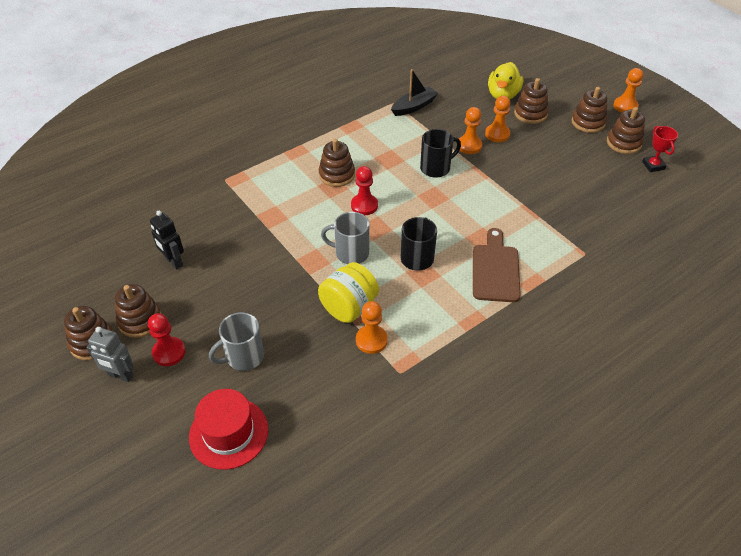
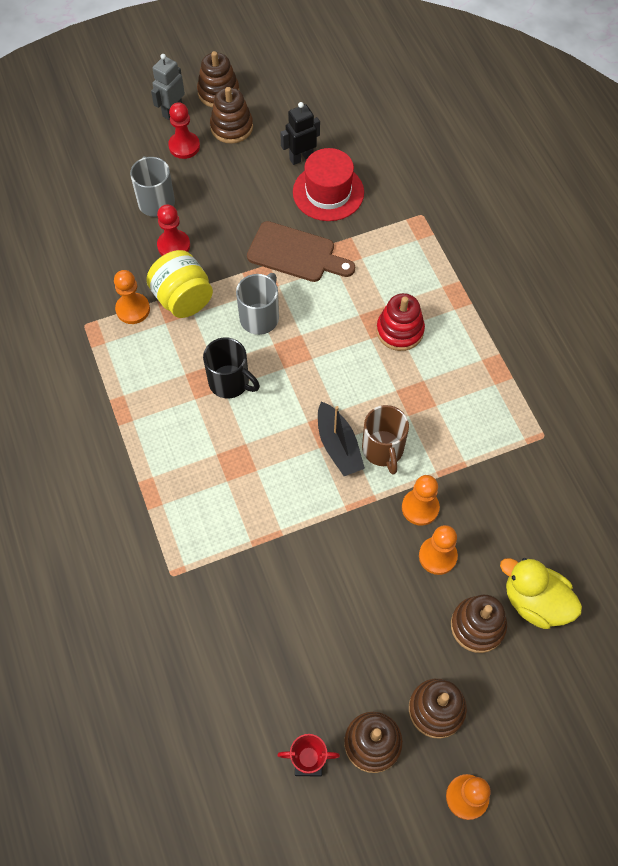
camera: 105 degrees right, 15 degrees up
(228, 433) = (79, 181): red hat -> red hat (328, 192)
(337, 175) = (400, 330): brown stacking toy -> red stacking toy
(364, 205) = (334, 348): red pawn -> red pawn (174, 246)
(414, 106) = (529, 461): black boat -> black boat (338, 446)
(436, 168) = (383, 450): black mug -> brown mug
(495, 269) = (183, 460): brown cutting board -> brown cutting board (296, 254)

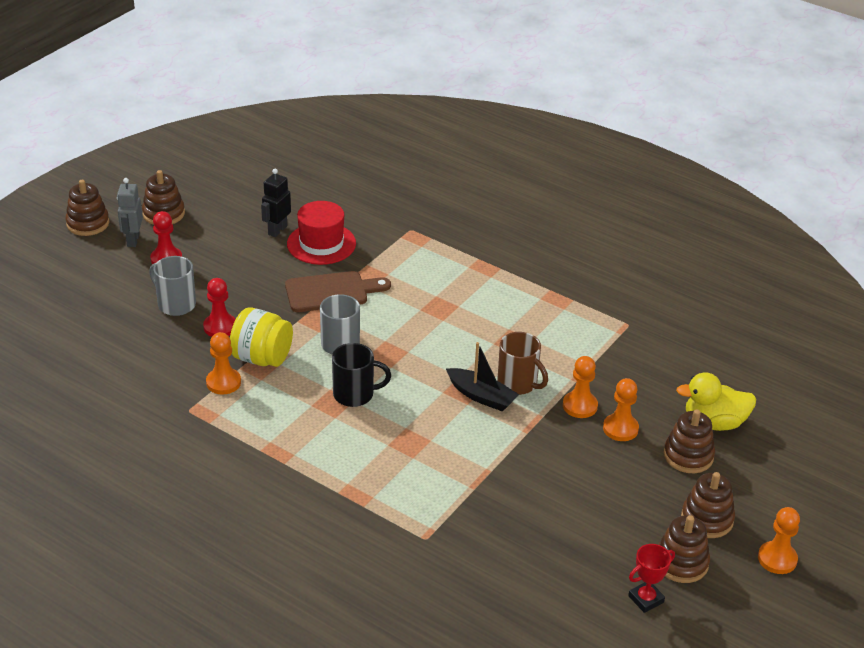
camera: 35 degrees left, 25 degrees down
(231, 127) = (197, 232): brown stacking toy -> brown stacking toy (88, 223)
(400, 330) = (461, 306): red stacking toy -> none

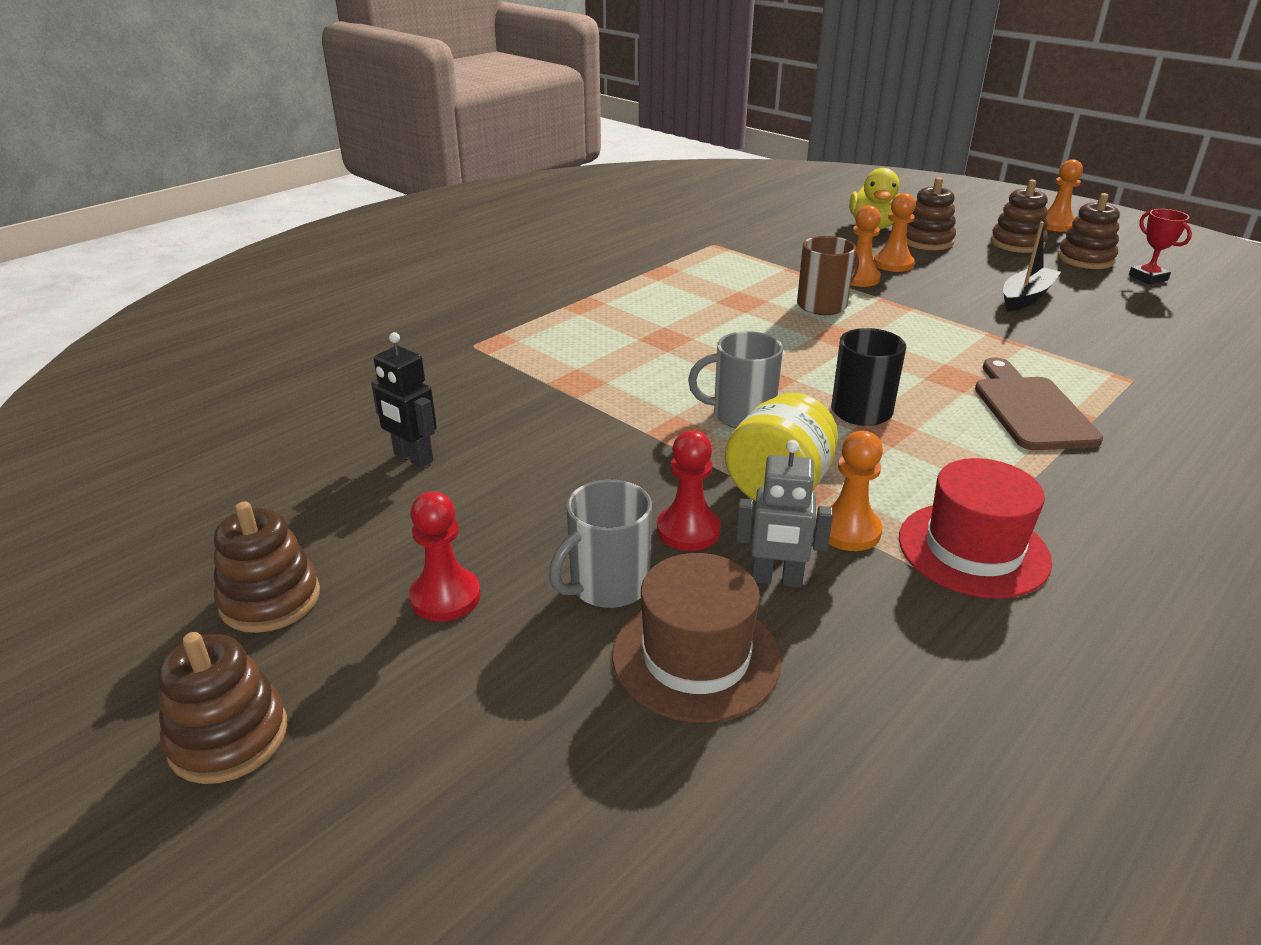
camera: 80 degrees left, 5 degrees down
(128, 333) = (696, 657): none -> brown hat
(133, 240) = (348, 650): grey robot -> grey robot (776, 580)
(321, 244) = (474, 417): red hat -> red hat (973, 549)
(331, 292) = (609, 415): brown cutting board -> brown cutting board (1031, 409)
(481, 396) = (850, 327): black boat -> black boat (1025, 297)

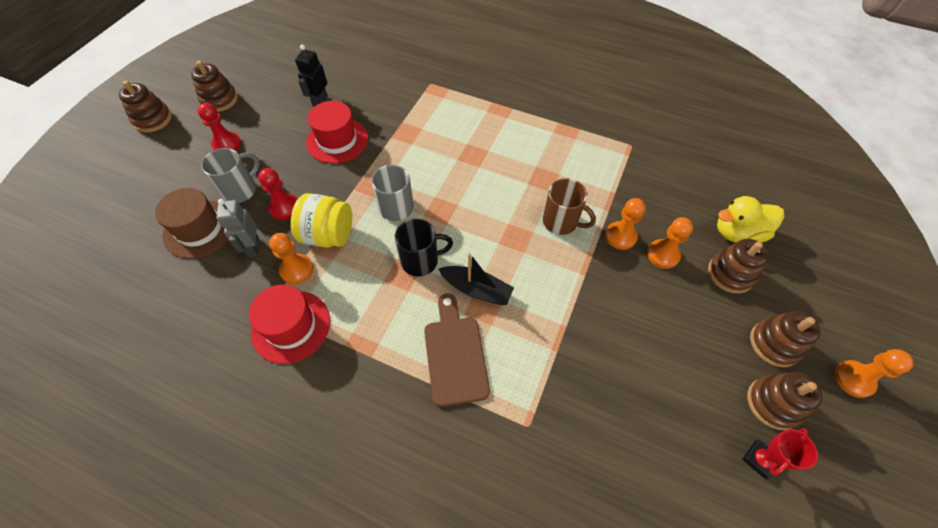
camera: 70 degrees right, 25 degrees up
(544, 451) = (337, 140): none -> red hat
(607, 586) = (240, 190): grey mug -> grey mug turned 105 degrees clockwise
(1025, 297) = (648, 351): black boat -> black boat (476, 289)
(1031, 409) = (455, 354): brown cutting board -> brown cutting board turned 75 degrees counterclockwise

